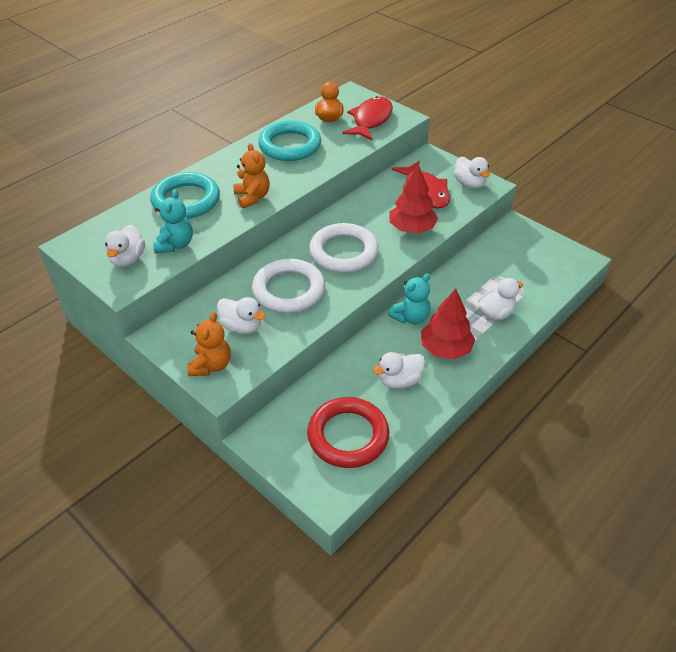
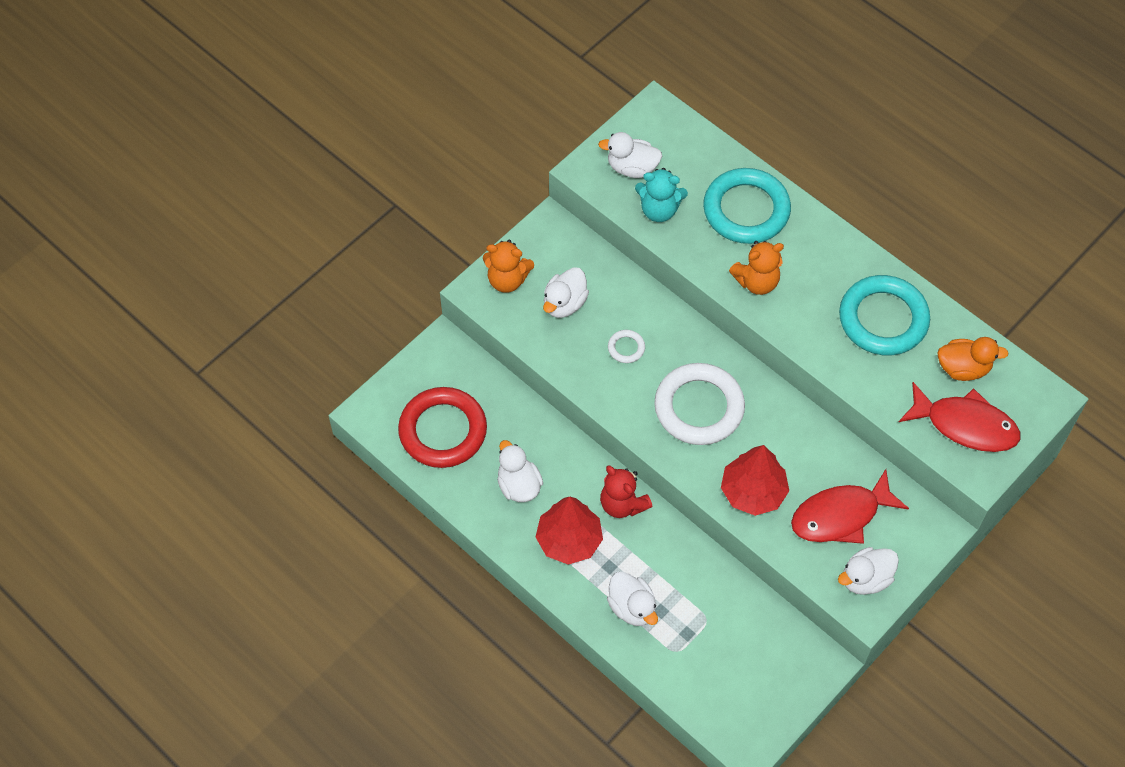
camera: 90 degrees right, 15 degrees up
(288, 290) = (626, 348): white ring -> white ring, size x0.42
(410, 317) = (622, 504): turquoise teddy bear -> red teddy bear

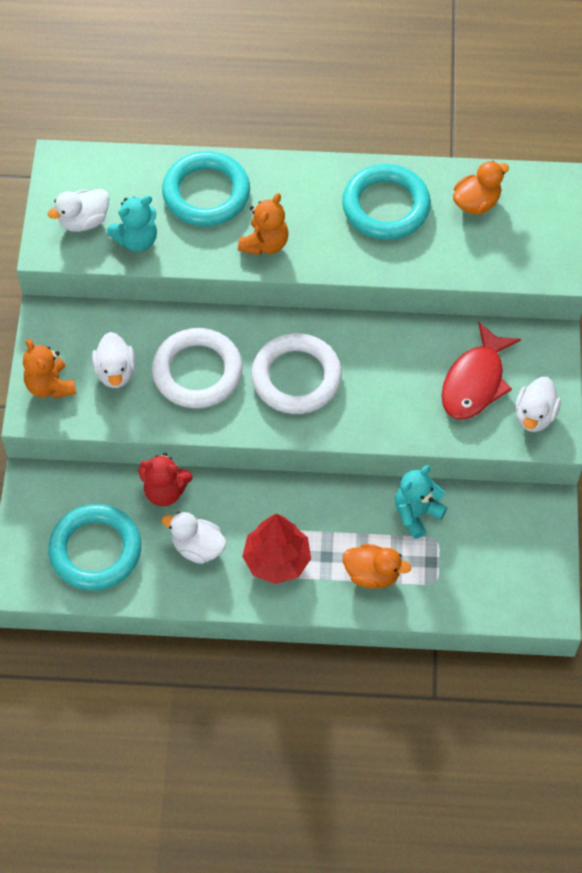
camera: 40 degrees left, 0 degrees up
(443, 431) = (95, 550): red ring -> turquoise ring
(507, 280) = (50, 386): orange teddy bear -> orange teddy bear turned 90 degrees clockwise
(622, 504) = (293, 500): red teddy bear -> red teddy bear (165, 491)
(626, 348) = (197, 372): white ring -> white ring, size x2.36
(632, 607) = (372, 574): white duck -> orange duck
(710, 587) = (417, 513): none -> turquoise teddy bear
(753, 492) = (395, 412): red tree -> none
(965, 425) = (515, 244): red fish -> none

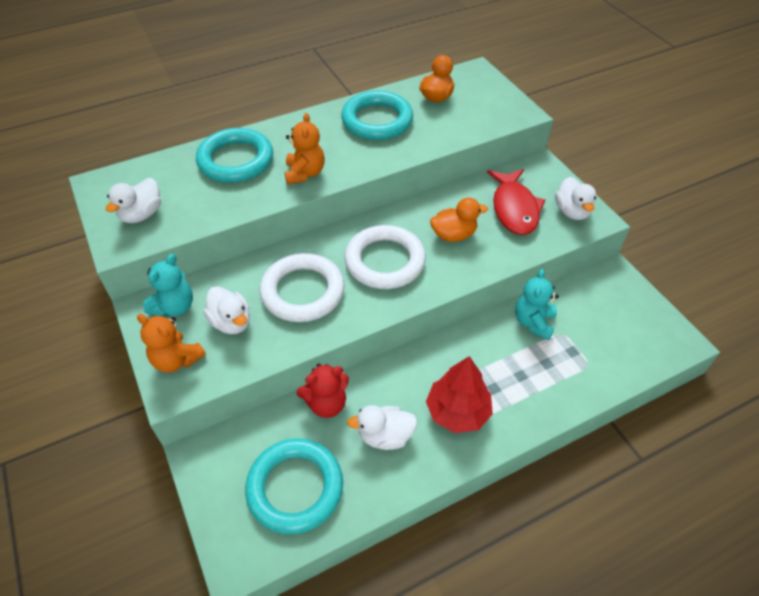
camera: 30 degrees left, 10 degrees down
(136, 240) = (197, 210): turquoise teddy bear -> turquoise teddy bear (174, 307)
(372, 574) = (539, 383): orange duck -> orange duck (453, 235)

